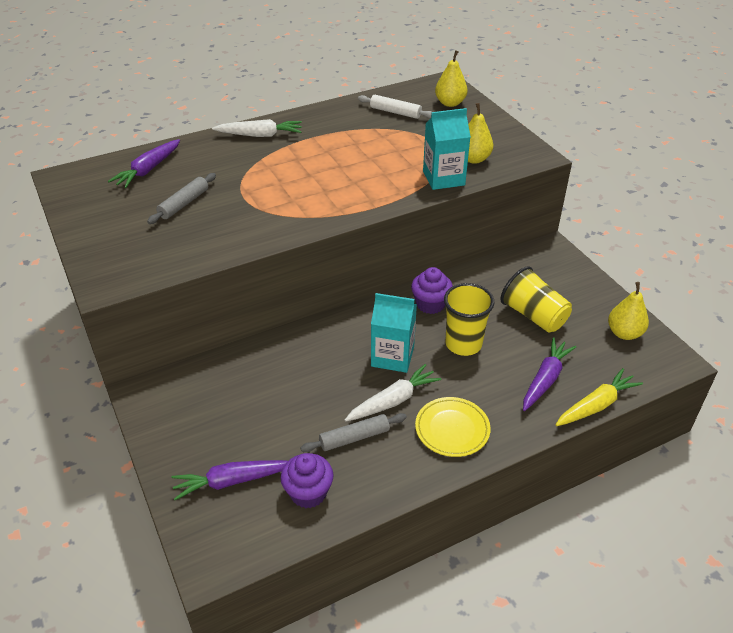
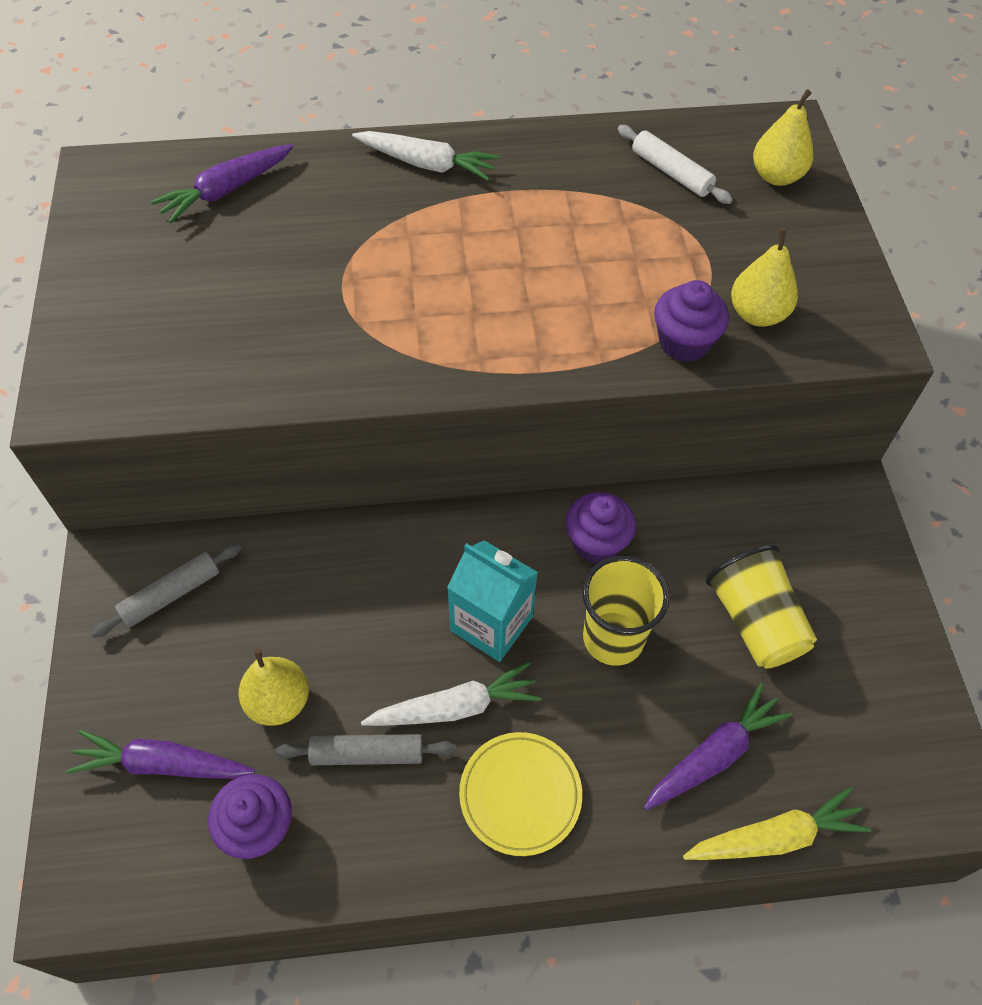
camera: 20 degrees right, 15 degrees up
(184, 204) = (247, 275): grey rolling pin -> grey rolling pin (171, 595)
(443, 178) = (684, 342): turquoise carton -> purple cupcake
(624, 333) = (894, 710): yellow pear -> yellow pear (279, 702)

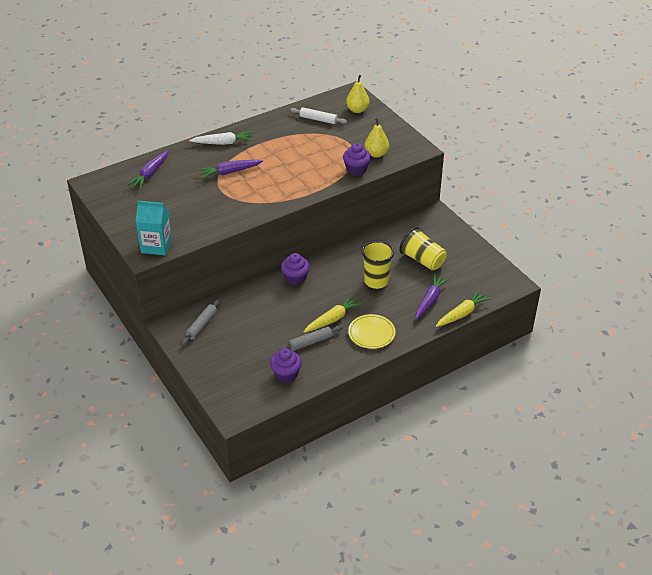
camera: 25 degrees left, 15 degrees down
(162, 764) = (237, 371): purple carrot -> purple carrot (229, 172)
(279, 702) = (267, 340): yellow pear -> none
(455, 707) = (333, 319): white carrot -> yellow carrot
(491, 623) = (330, 292): turquoise carton -> turquoise carton (156, 246)
(596, 542) = (352, 256): purple cupcake -> purple cupcake (295, 278)

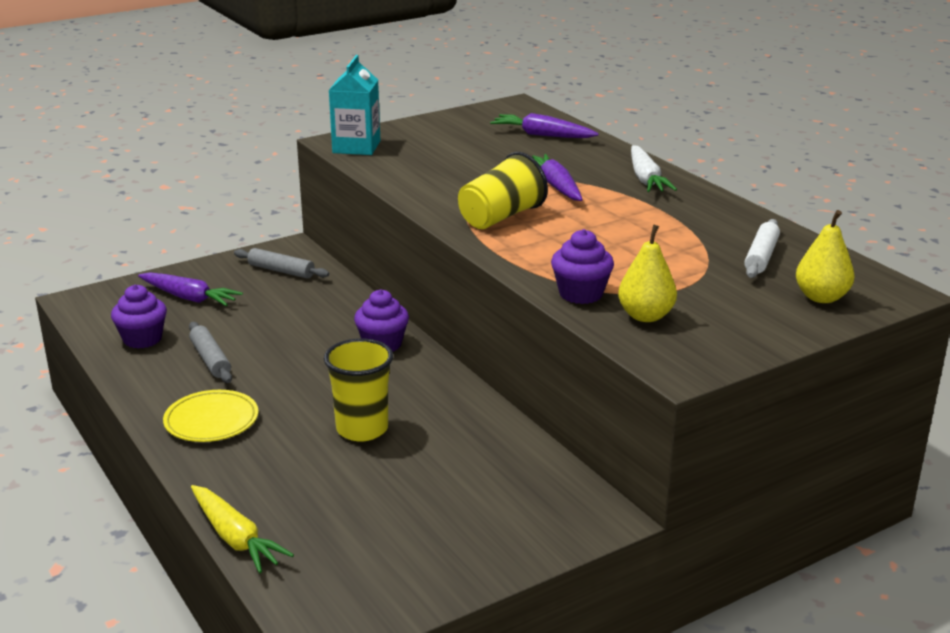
camera: 90 degrees right, 15 degrees down
(333, 319) = (263, 381): yellow carrot -> none
(422, 260) = (426, 490): yellow cup -> yellow cup (500, 217)
(430, 300) = (290, 495): purple carrot -> purple carrot (189, 298)

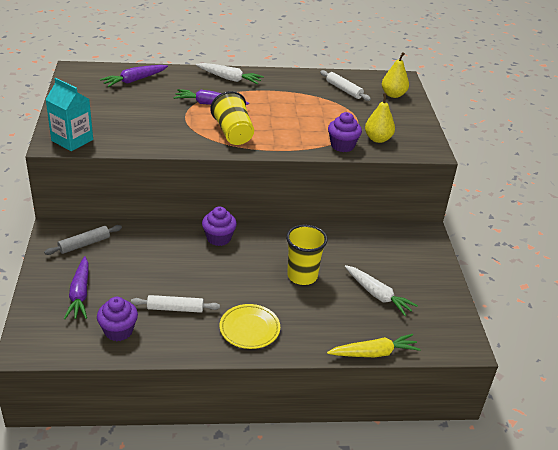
camera: 65 degrees left, 10 degrees up
(189, 298) = (80, 294): purple carrot -> purple carrot turned 120 degrees clockwise
(210, 360) = (175, 308): grey rolling pin -> white rolling pin
(379, 507) = (377, 295): none -> white carrot

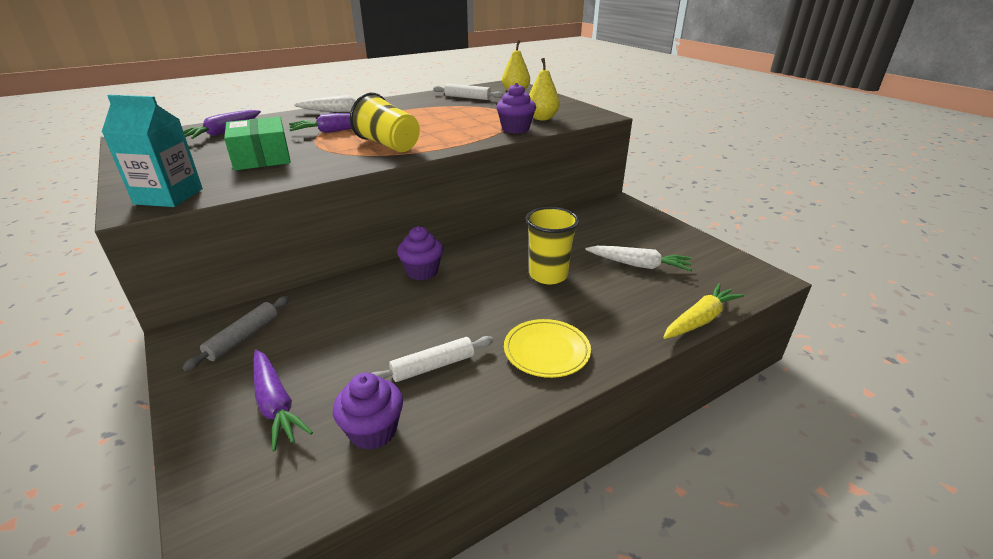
camera: 25 degrees left, 5 degrees down
(143, 119) = (262, 157): none -> green box

